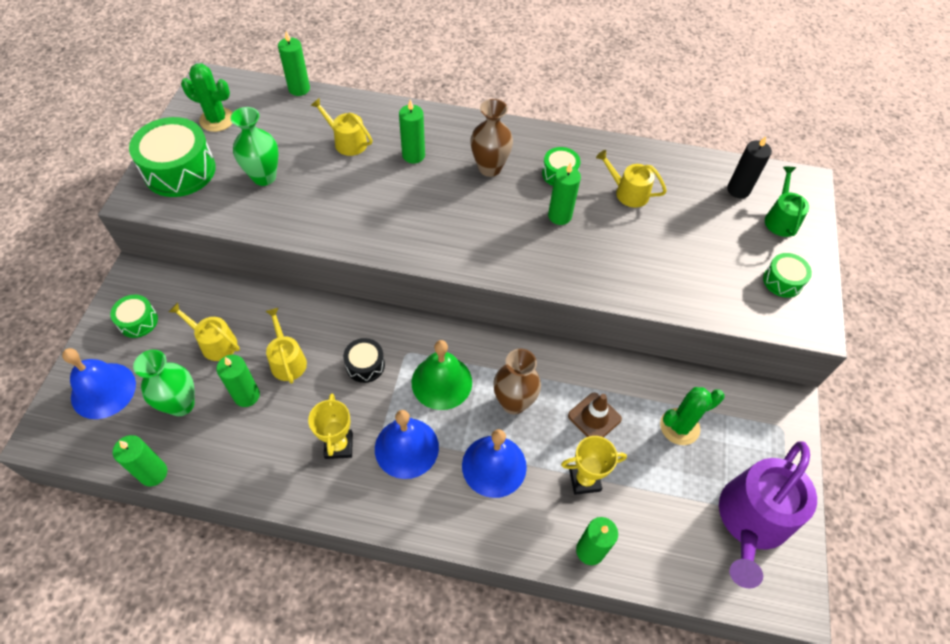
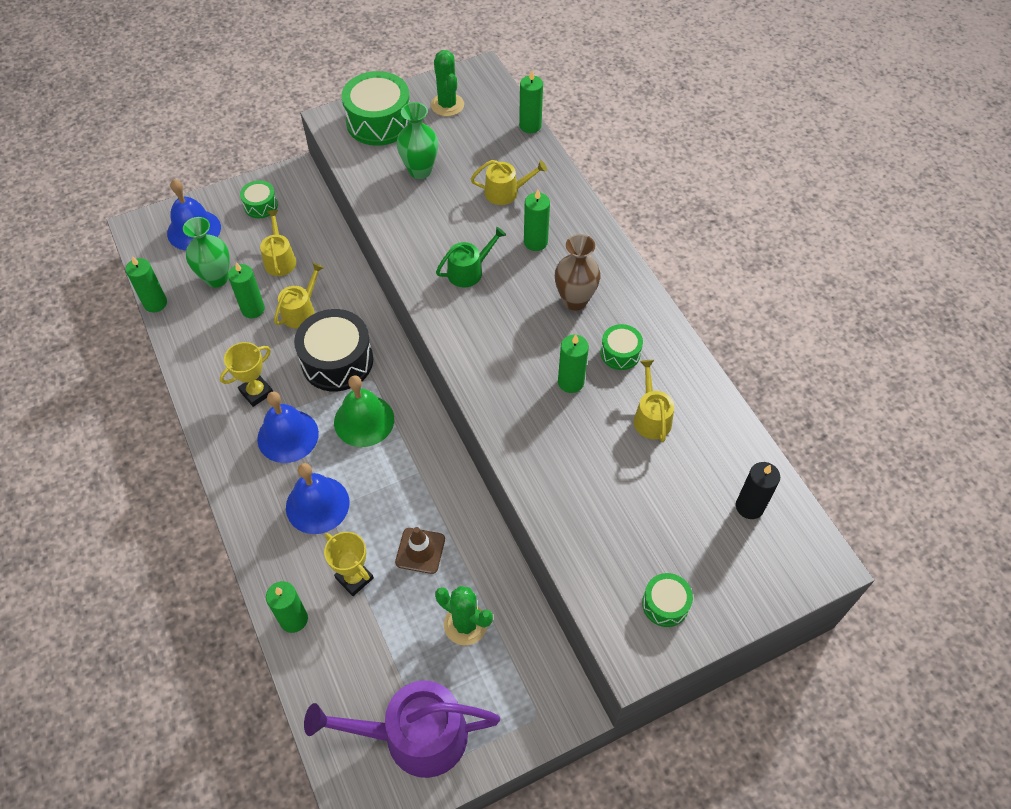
camera: 55 degrees right, 0 degrees up
(347, 142) = (506, 192): yellow watering can -> yellow watering can turned 90 degrees clockwise
(365, 365) = (337, 361): black drum -> black drum, size x1.92
(513, 402) = (386, 482): brown vase -> none
(780, 219) = (747, 564): green watering can -> green watering can (469, 271)

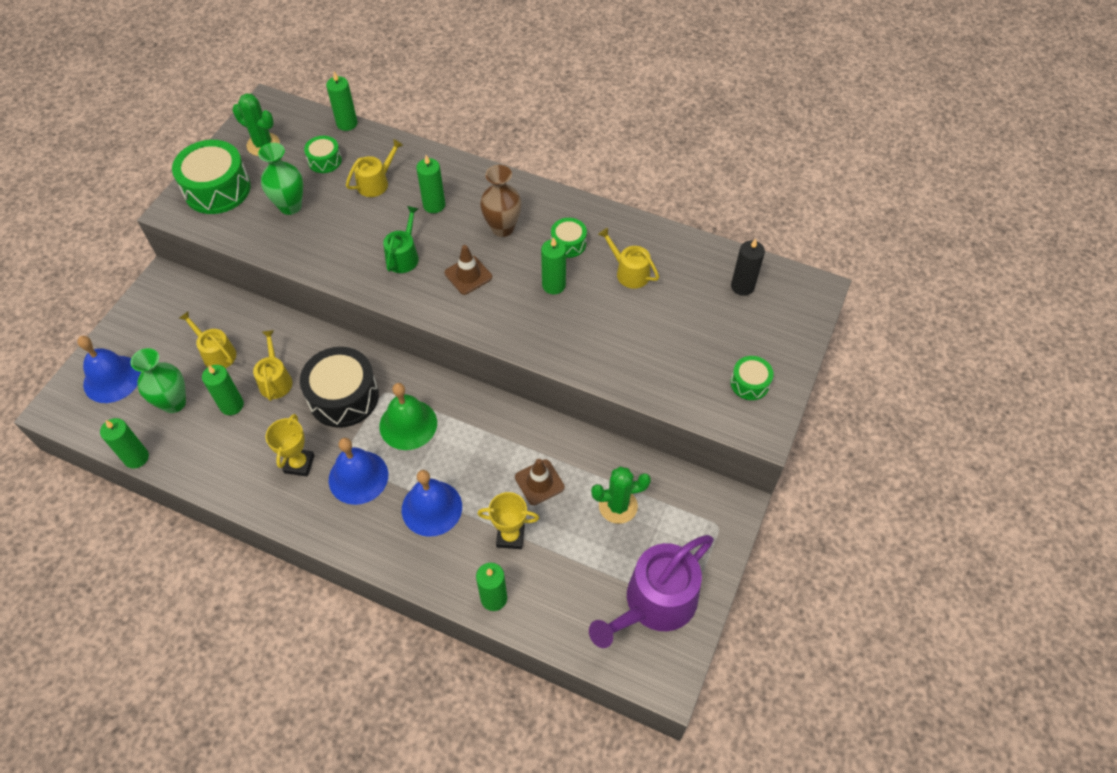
camera: 40 degrees left, 0 degrees up
(261, 205) = (155, 322): green drum -> green drum (325, 161)
(506, 323) = (468, 275): none -> brown traffic cone

